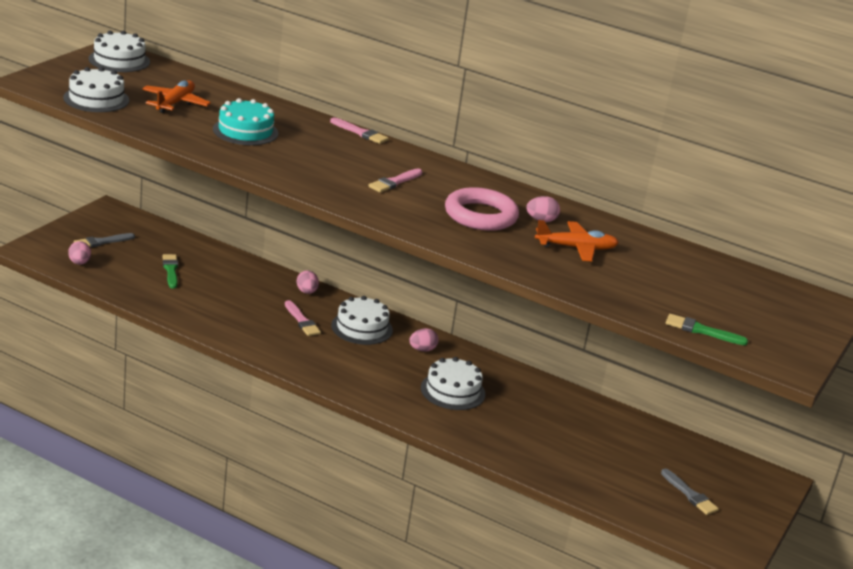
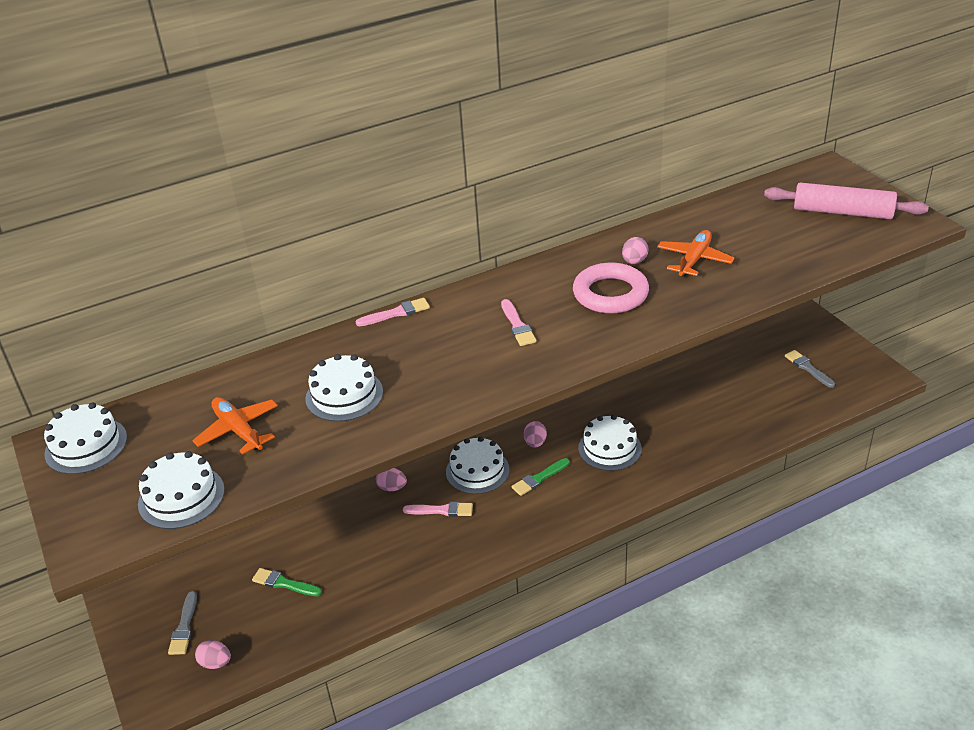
camera: 50 degrees left, 10 degrees up
(245, 131) = (344, 395): turquoise cake -> white cake
(690, 494) = (808, 368): grey brush -> grey brush turned 120 degrees counterclockwise
(701, 331) = (856, 245): green brush -> green brush (539, 478)
(753, 319) = (842, 212): none -> pink rolling pin

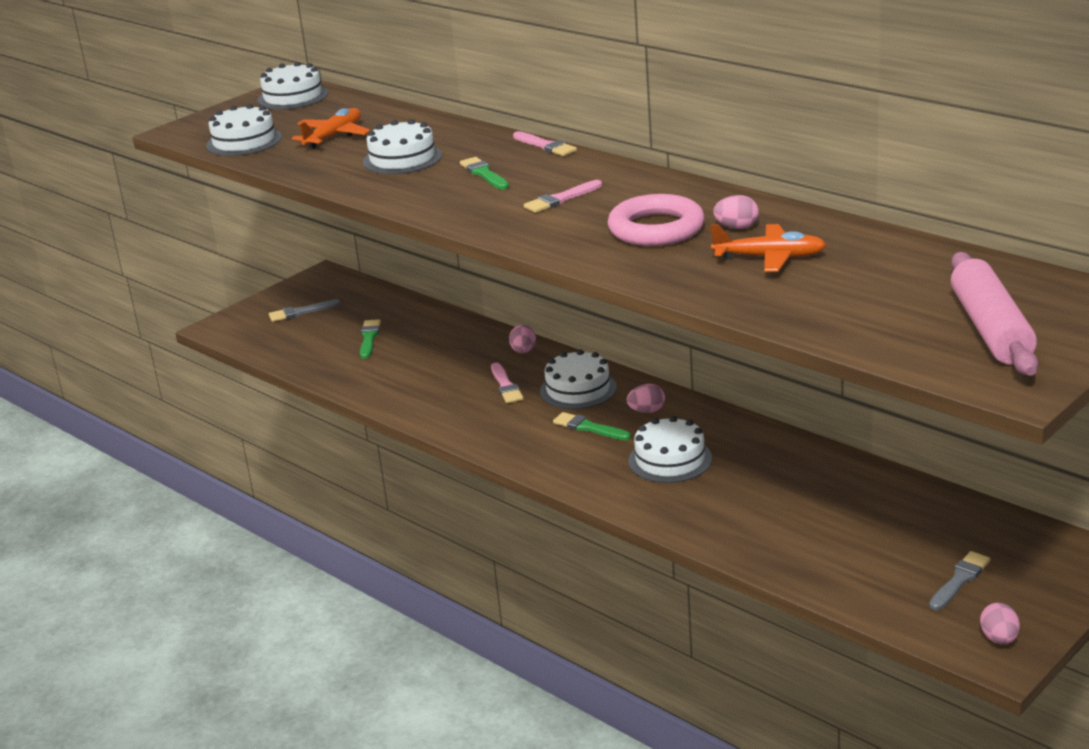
camera: 70 degrees right, 10 degrees down
(215, 663) = (267, 337): pink egg -> pink egg (999, 639)
(427, 355) = (484, 174): none -> green brush

